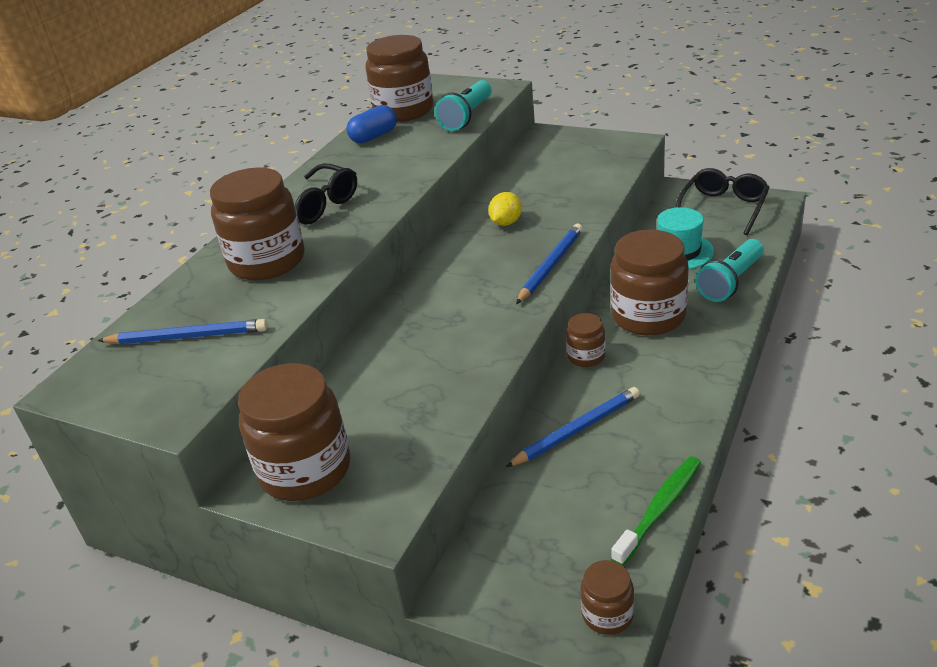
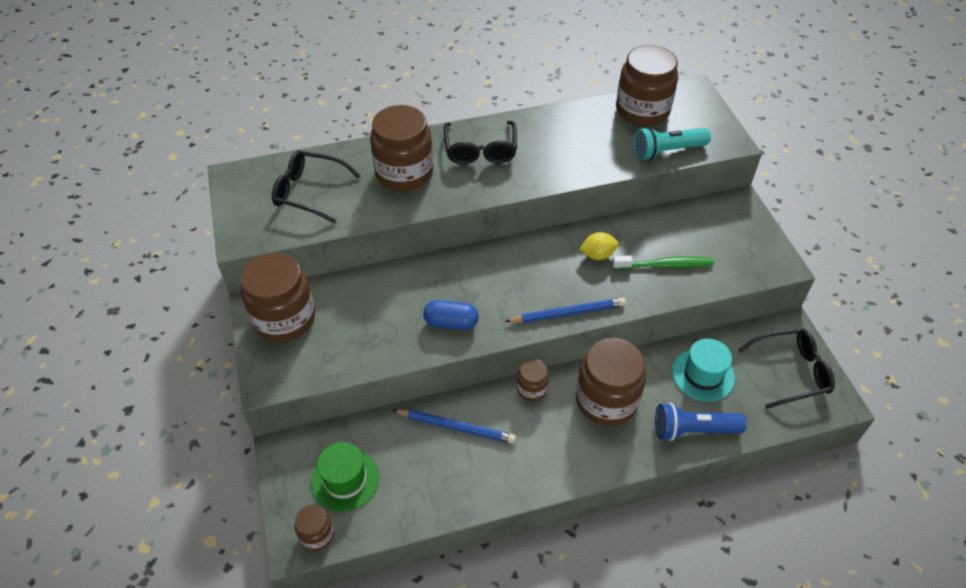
camera: 45 degrees right, 15 degrees up
(187, 337) = (308, 192): blue pencil -> black glasses
(374, 136) = (592, 119): blue capsule -> blue capsule (451, 323)
(555, 553) = (345, 479): none -> green hat
(659, 509) = (418, 515): green toothbrush -> green toothbrush (664, 265)
(730, 282) = (693, 430): turquoise flashlight -> blue flashlight

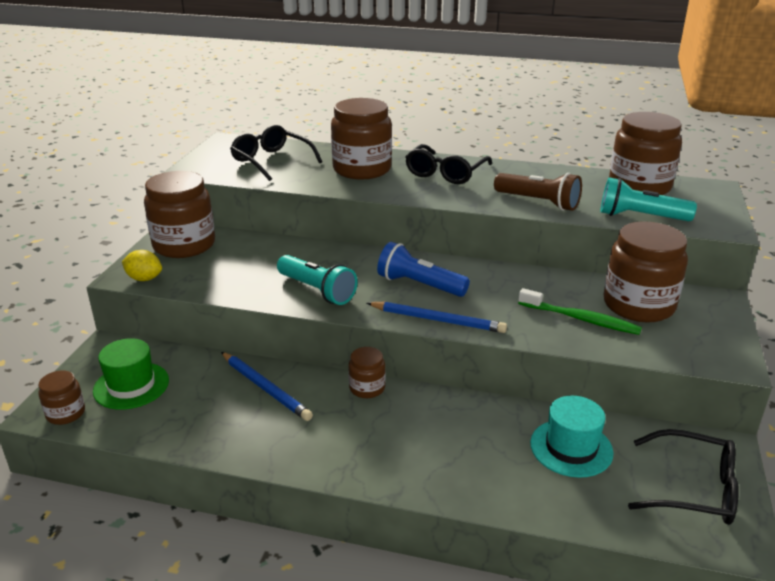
camera: 30 degrees right, 20 degrees down
(451, 323) = (317, 291): blue capsule -> turquoise flashlight
(582, 162) = (539, 202): none -> brown flashlight
(597, 255) = (512, 290): yellow lemon -> yellow lemon (144, 279)
(606, 400) = (437, 426): brown jar -> brown jar (638, 305)
(693, 430) = (515, 491): blue flashlight -> blue flashlight (419, 285)

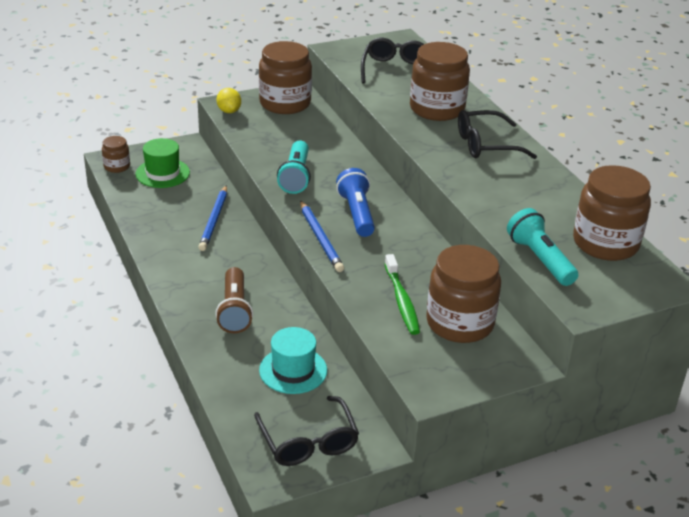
camera: 50 degrees right, 5 degrees up
(367, 388) = (259, 259): brown jar -> none
(539, 202) = (495, 203): brown flashlight -> brown flashlight (234, 311)

